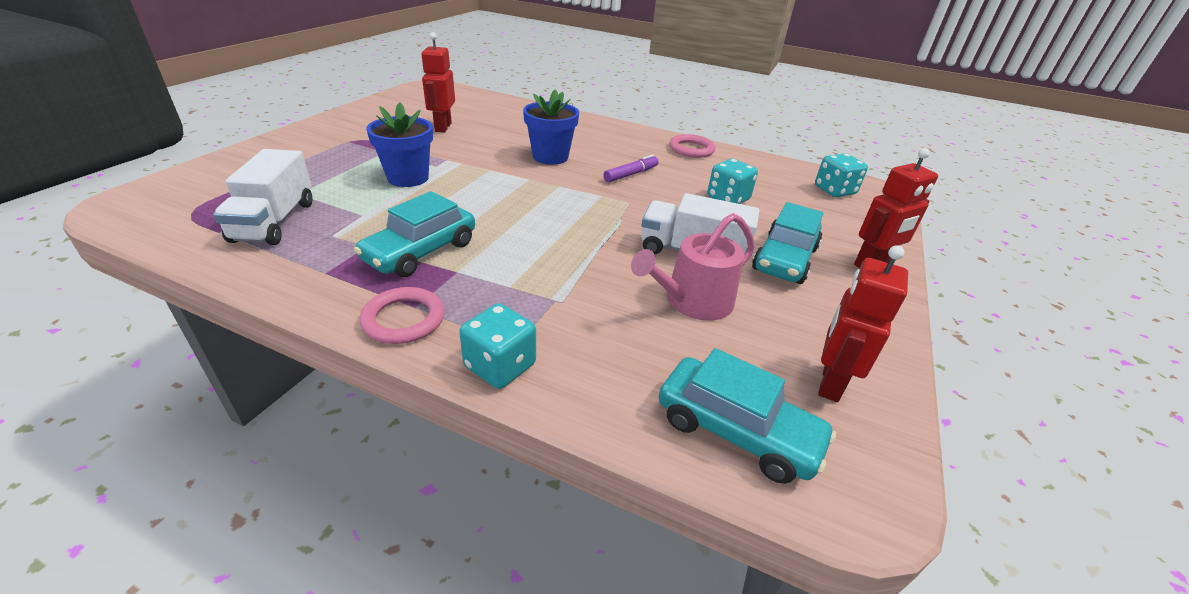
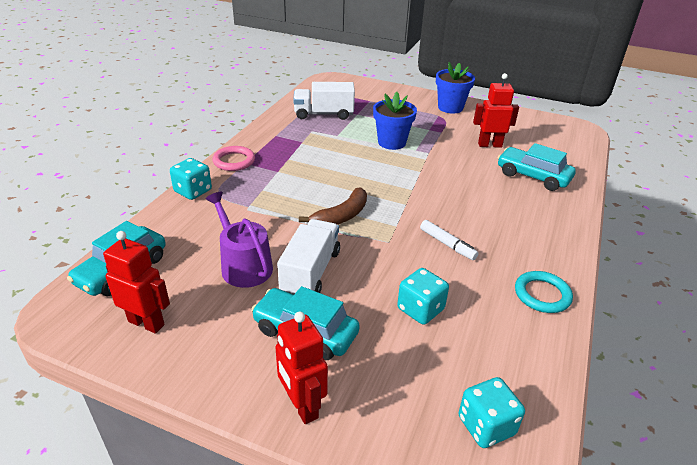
camera: 90 degrees right, 0 degrees up
(421, 252) = (298, 158): turquoise car -> turquoise car (533, 176)
(550, 157) = (461, 198): blue flower pot -> blue flower pot (450, 108)
(582, 226) = (341, 216): none -> brown banana
(630, 174) = (447, 244): purple marker -> white marker
(691, 149) = (542, 294): pink ring -> turquoise ring
(692, 301) = (243, 265): pink watering can -> purple watering can

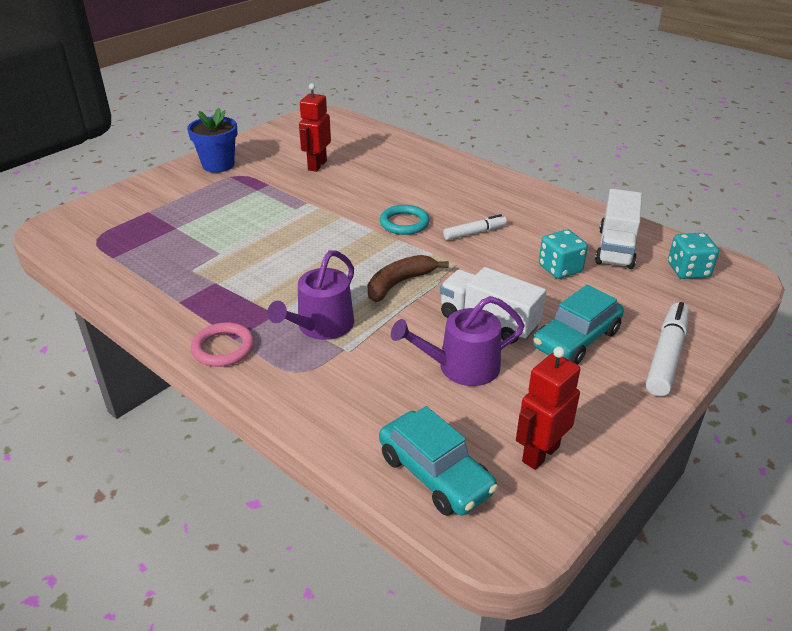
camera: 70 degrees left, 0 degrees up
(193, 191) = (279, 395): turquoise dice -> none
(271, 192) = (321, 326): none -> purple watering can
(302, 406) = (666, 356): red robot -> white marker
(324, 114) = (153, 252): white truck -> white truck (615, 248)
(341, 216) = (399, 283): brown banana -> brown banana turned 105 degrees counterclockwise
(392, 142) = (267, 219): blue flower pot -> none
(533, 176) = (389, 161): turquoise car -> none
(542, 294) = (556, 207): turquoise ring -> turquoise ring (404, 223)

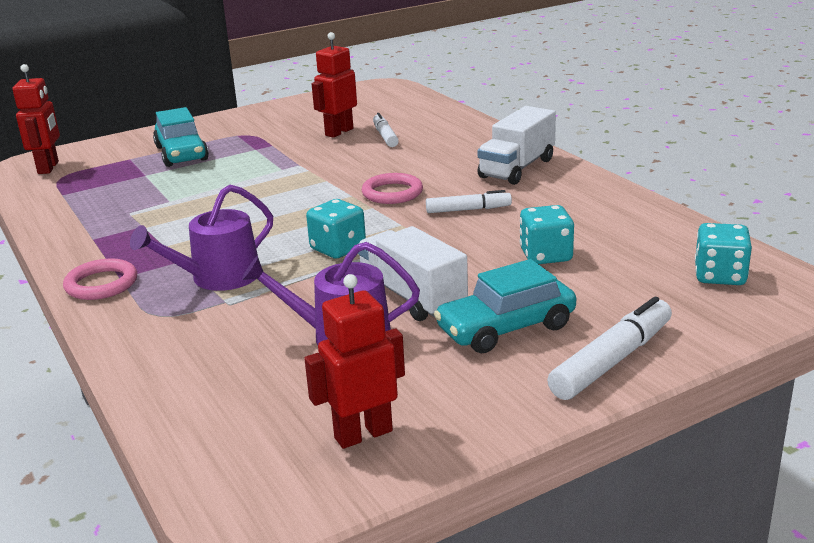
camera: 20 degrees right, 10 degrees down
(76, 229) = (49, 168): none -> red robot
(218, 165) = (234, 124): blue flower pot -> none
(359, 166) = (385, 136): none -> white marker
(399, 283) = (338, 248): brown banana -> turquoise dice
(404, 223) = (392, 193): turquoise ring -> pink ring
(435, 474) = (224, 432): turquoise car -> turquoise car (182, 153)
(615, 248) = (638, 242): white truck -> white truck (517, 168)

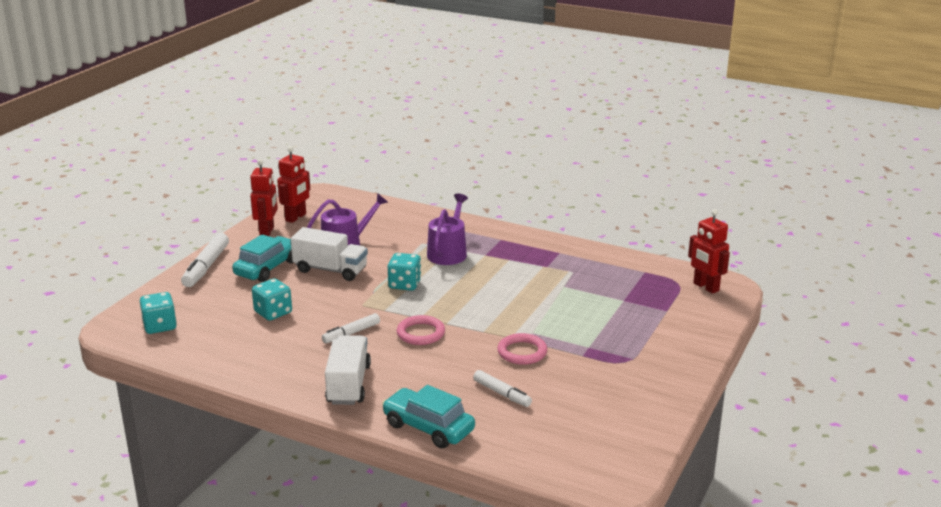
camera: 145 degrees right, 0 degrees up
(101, 284) = (504, 234): pink ring -> pink ring (522, 352)
(182, 153) = (637, 326): turquoise car -> turquoise car (428, 427)
(339, 132) = (551, 387): red robot -> red robot (267, 232)

